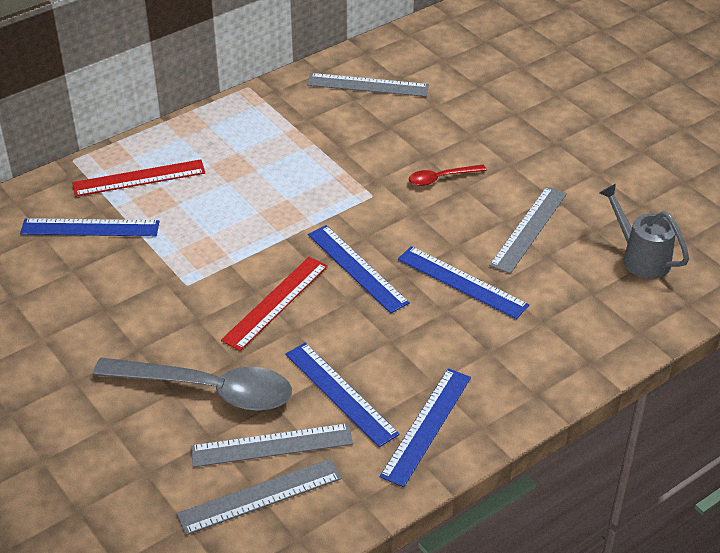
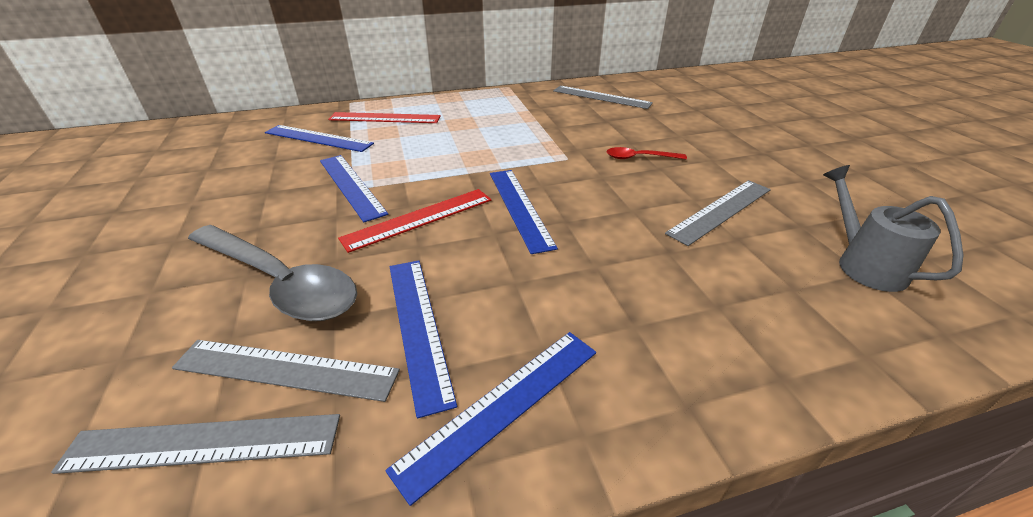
camera: 20 degrees right, 5 degrees down
(462, 282) = (627, 242): blue ruler -> blue ruler (351, 186)

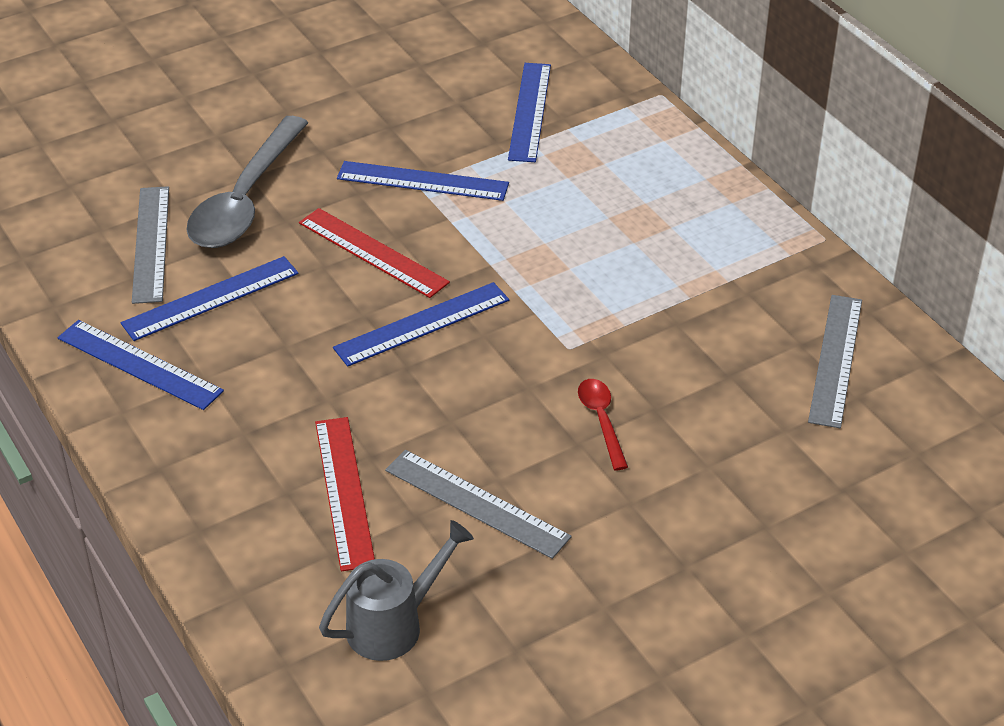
camera: 75 degrees right, 5 degrees up
(204, 443) = (85, 234): grey ruler -> none
(351, 186) = (422, 181): blue ruler -> blue ruler turned 60 degrees clockwise
(385, 118) = (620, 145): red ruler -> red ruler (344, 492)

